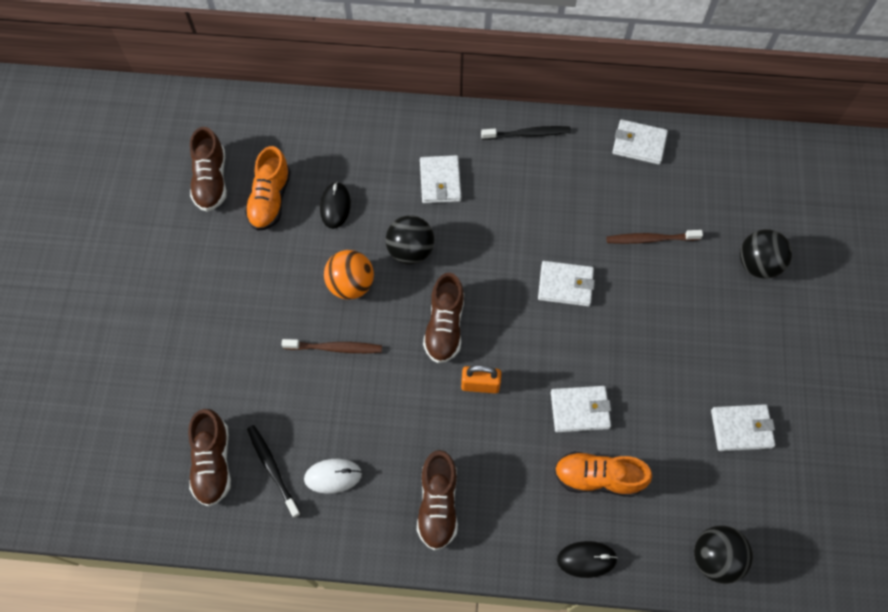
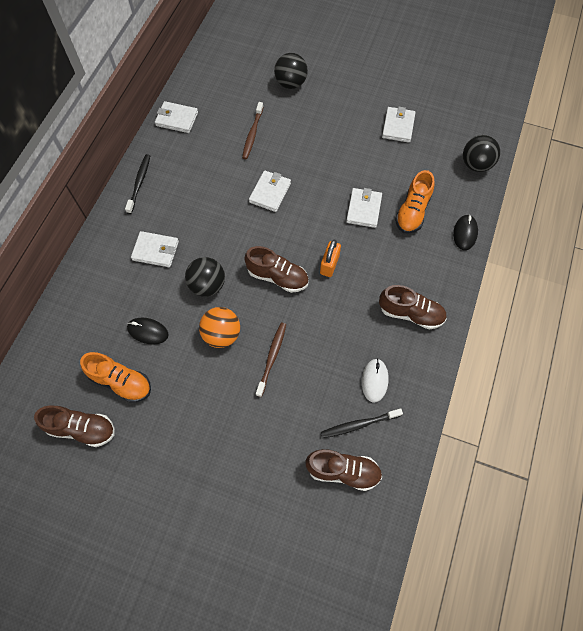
camera: 75 degrees left, 0 degrees up
(639, 144) = (177, 119): white wallet -> white wallet turned 75 degrees clockwise

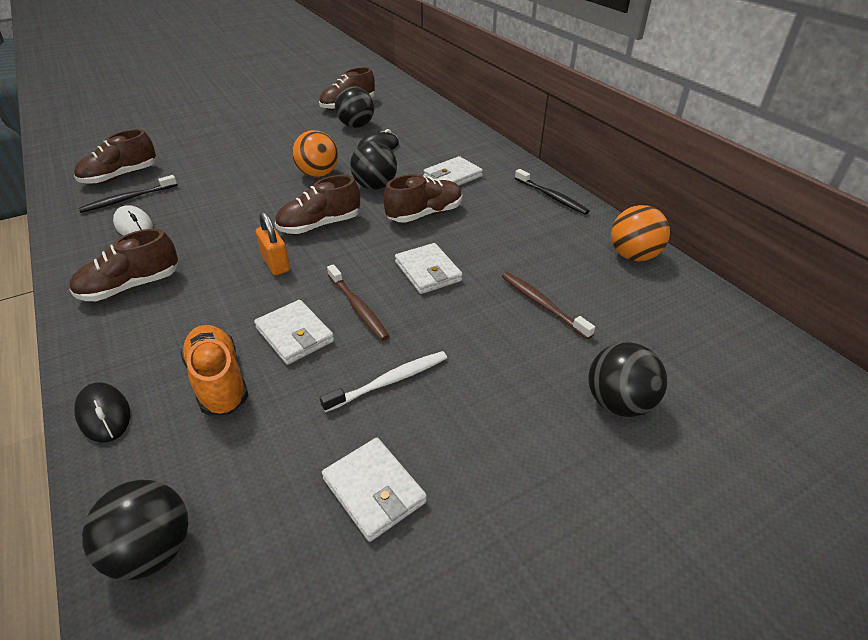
camera: 130 degrees right, 25 degrees down
(121, 382) = (356, 126): orange shoe -> black ball
(177, 119) = (633, 256): white wallet -> orange ball
(217, 233) = (425, 214): none -> brown shoe
(272, 357) = (256, 187): brown toothbrush -> brown toothbrush (358, 308)
(351, 156) = (390, 381): none -> white toothbrush
(358, 425) = (127, 199): black toothbrush -> black toothbrush turned 150 degrees counterclockwise

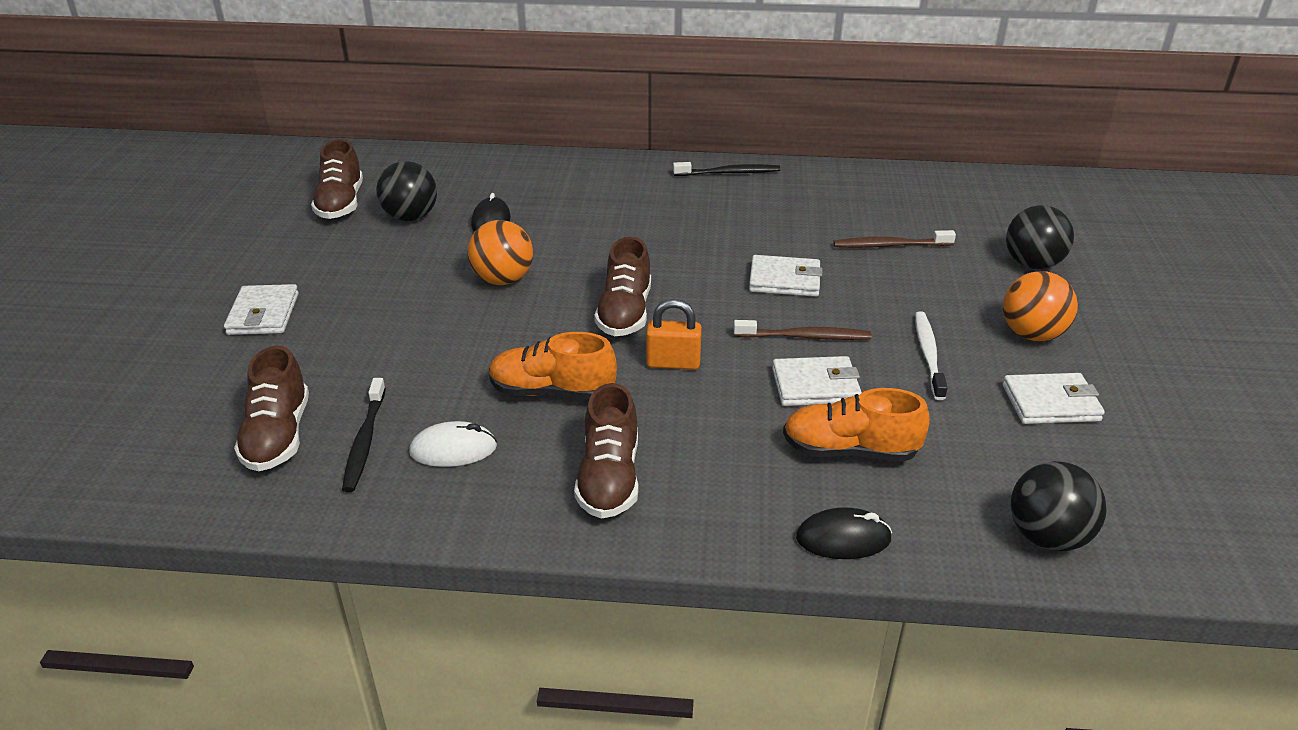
camera: 55 degrees left, 5 degrees down
(211, 233) = (552, 392): none -> orange shoe
(375, 186) = (583, 254): black ball -> none
(425, 214) = (679, 246): brown shoe -> none
(453, 176) = (623, 204): white wallet -> white wallet (263, 314)
(633, 256) = (863, 179): orange ball -> orange ball (1032, 334)

